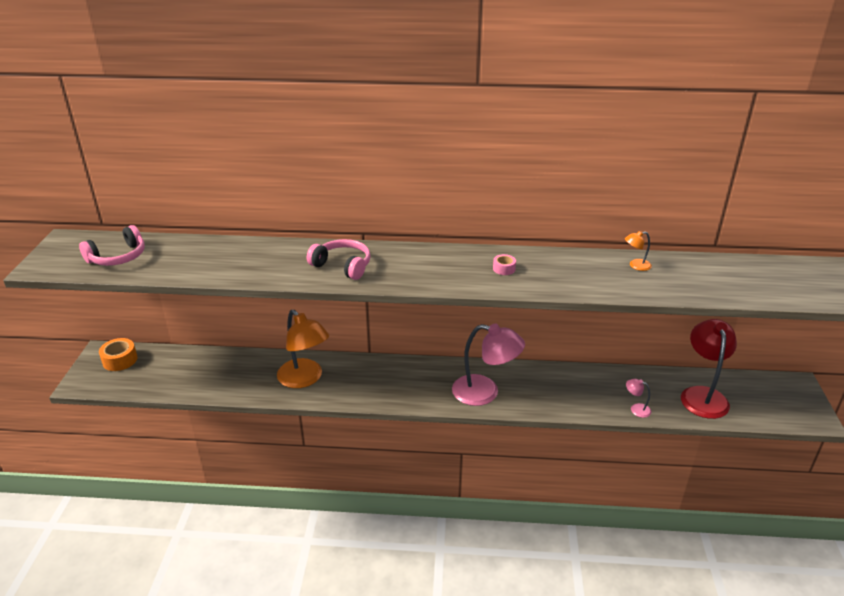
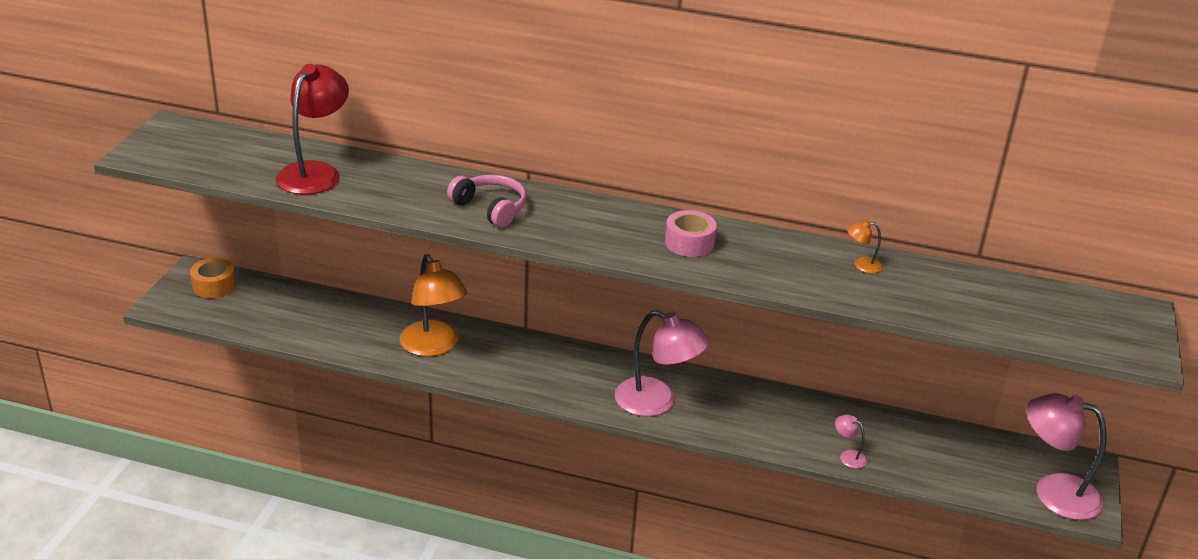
camera: 10 degrees right, 0 degrees up
(118, 257) = (228, 157): pink headphones -> none
(504, 269) = (689, 243): pink tape -> pink tape, size x1.73
(702, 395) = (947, 455): red lamp -> red lamp (315, 172)
(786, 408) = (1053, 492): none -> pink lamp

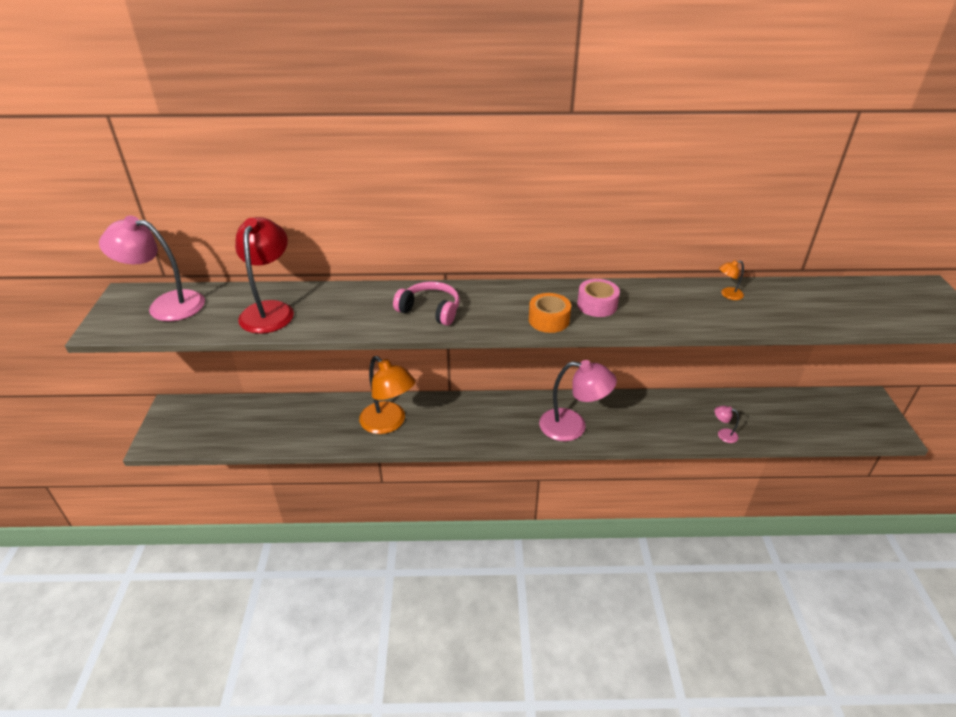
camera: 15 degrees left, 5 degrees up
(214, 286) = (192, 414): orange tape -> orange tape (549, 320)
(1053, 492) = (864, 425): pink lamp -> pink lamp (166, 305)

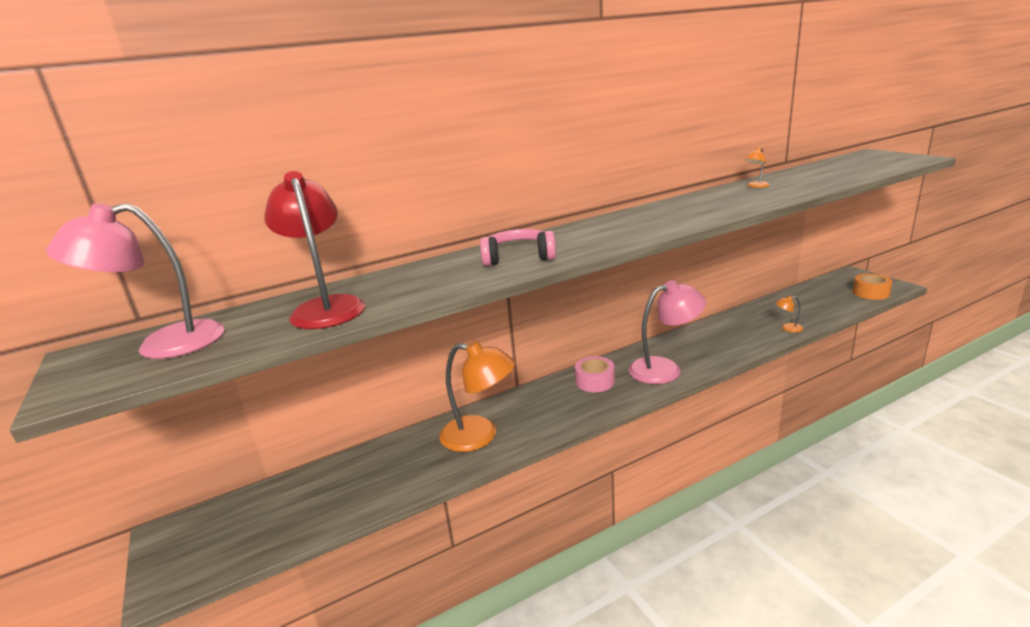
camera: 25 degrees left, 15 degrees down
(549, 320) = (642, 232): orange tape -> orange tape (871, 293)
(597, 305) = (667, 215): pink tape -> pink tape (595, 381)
(723, 434) = (788, 328): pink lamp -> orange lamp

